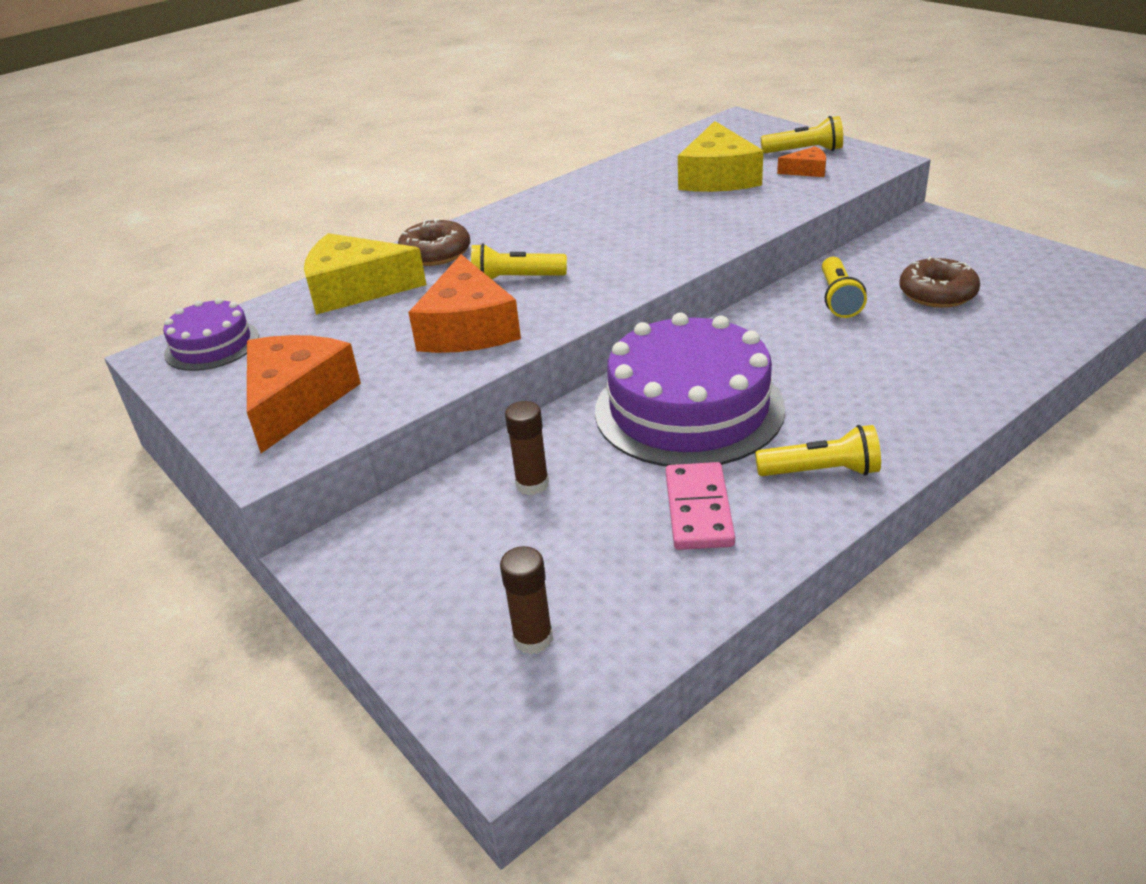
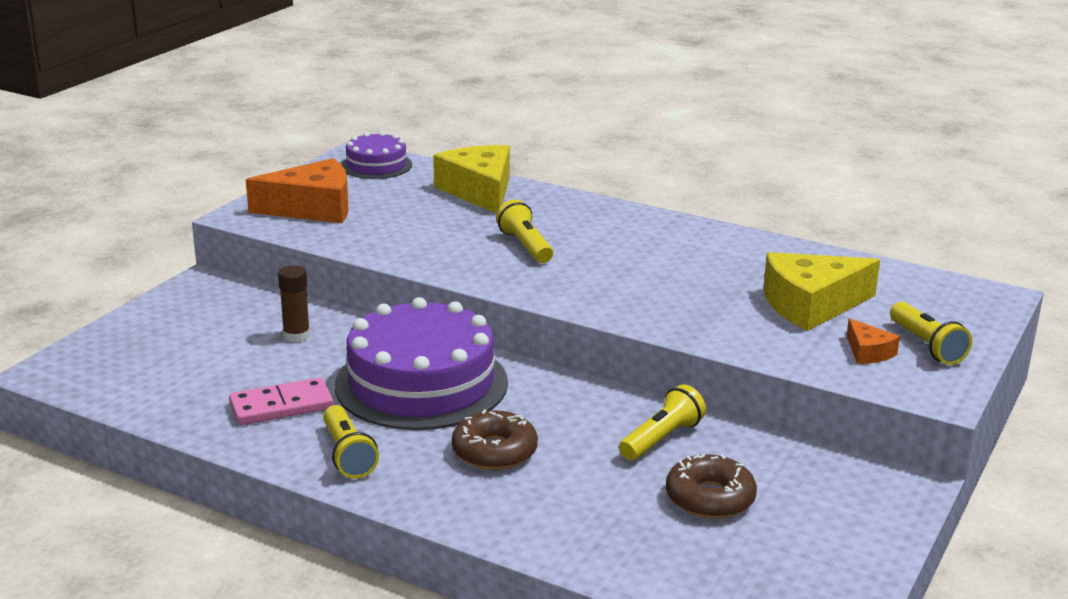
camera: 65 degrees right, 10 degrees down
(435, 253) = (557, 207): brown donut -> brown donut (494, 451)
(468, 328) = (435, 243): orange cheese -> none
(533, 638) = (131, 366): brown glue stick -> none
(839, 299) = (661, 439): yellow flashlight -> yellow flashlight turned 150 degrees clockwise

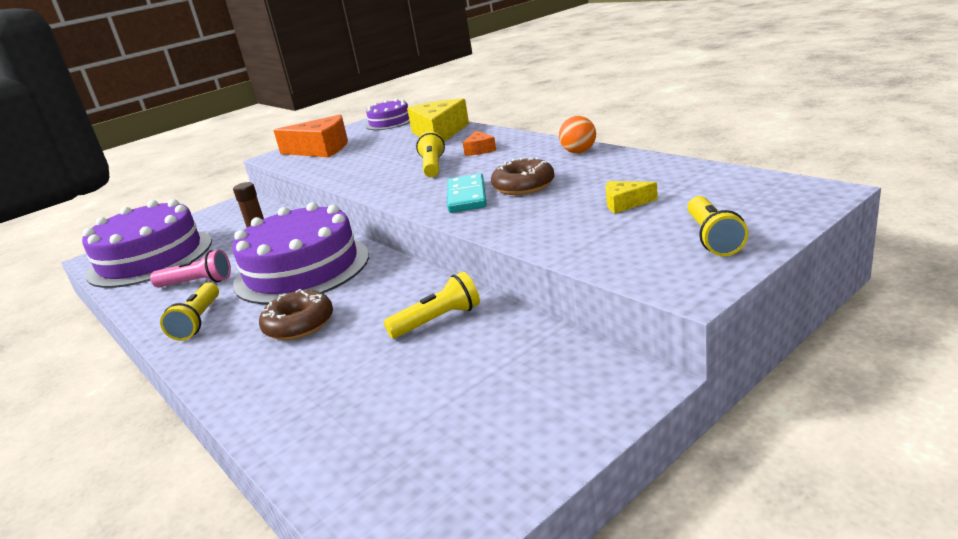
camera: 25 degrees right, 0 degrees up
(152, 372) = (150, 257): none -> purple cake
(281, 406) = (197, 283): pink domino -> pink flashlight
(616, 292) = (467, 196): none -> turquoise domino
(704, 233) = (579, 152): none -> orange ball
(710, 498) = (432, 379): brown donut -> brown donut (523, 186)
(811, 305) = (625, 203): yellow cheese -> yellow cheese, size x0.48
(868, 352) = (646, 244): orange cheese -> orange cheese (479, 150)

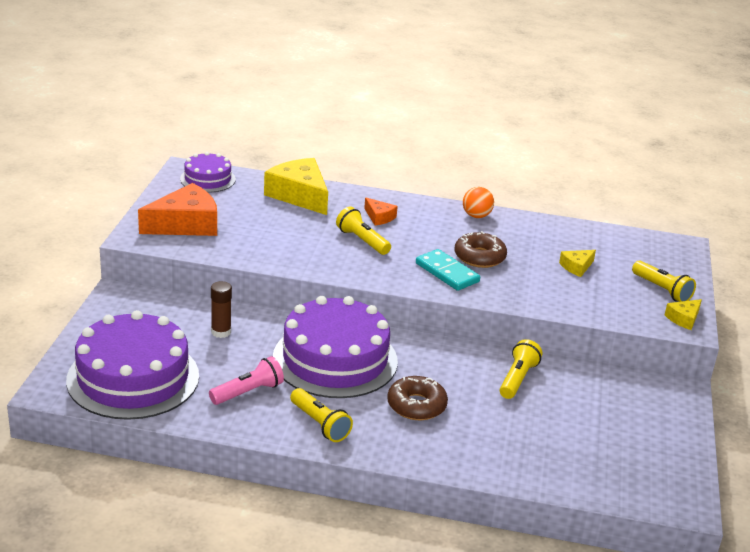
camera: 45 degrees left, 5 degrees up
(698, 276) = (683, 319): none -> yellow cheese

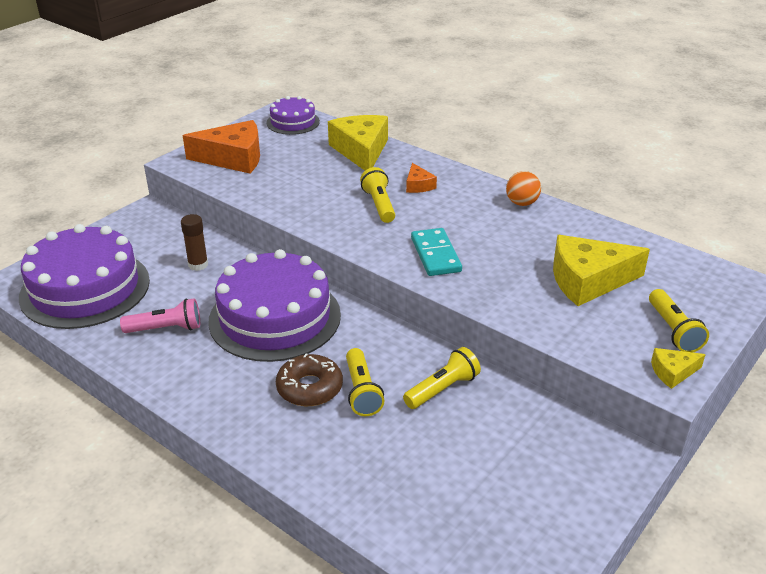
camera: 30 degrees right, 5 degrees up
(320, 424) = (199, 379): yellow flashlight -> yellow flashlight (362, 391)
(479, 257) = (486, 246): brown donut -> none
(576, 267) = (588, 280): yellow cheese -> yellow cheese, size x2.09

